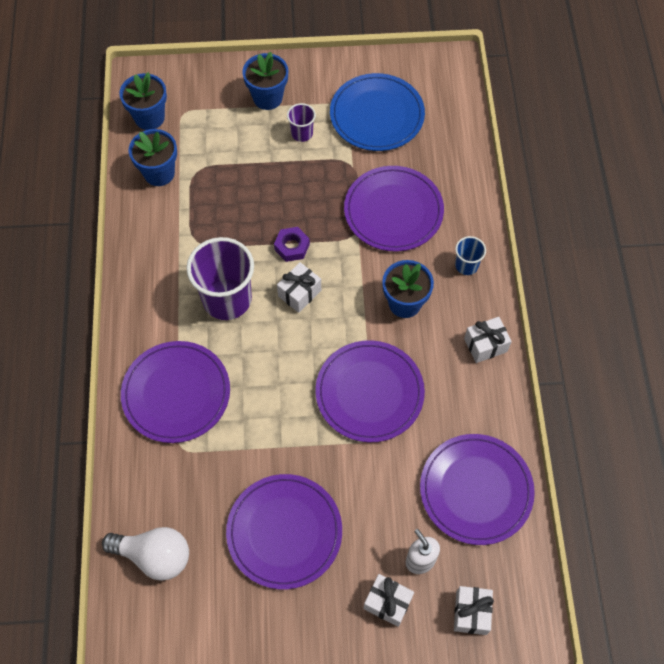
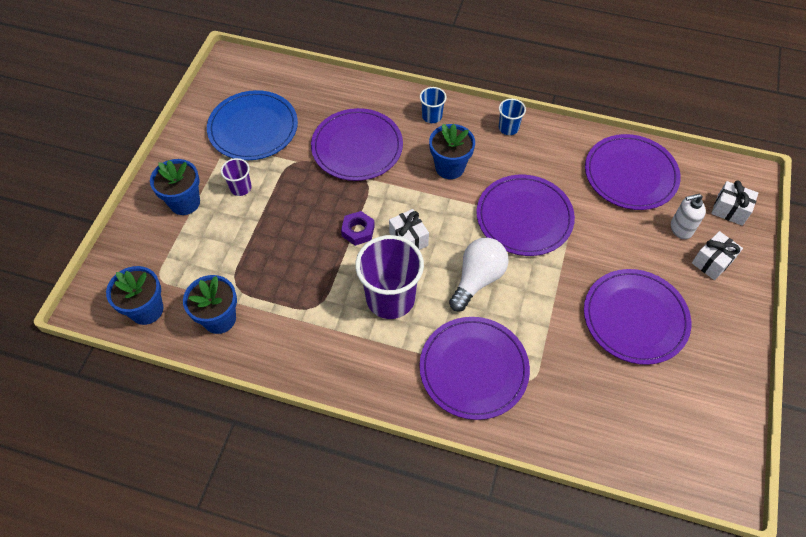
camera: 70 degrees left, 5 degrees down
(154, 556) = (634, 432): white light bulb -> white light bulb (477, 279)
(485, 345) = (508, 128): white gift -> blue cup

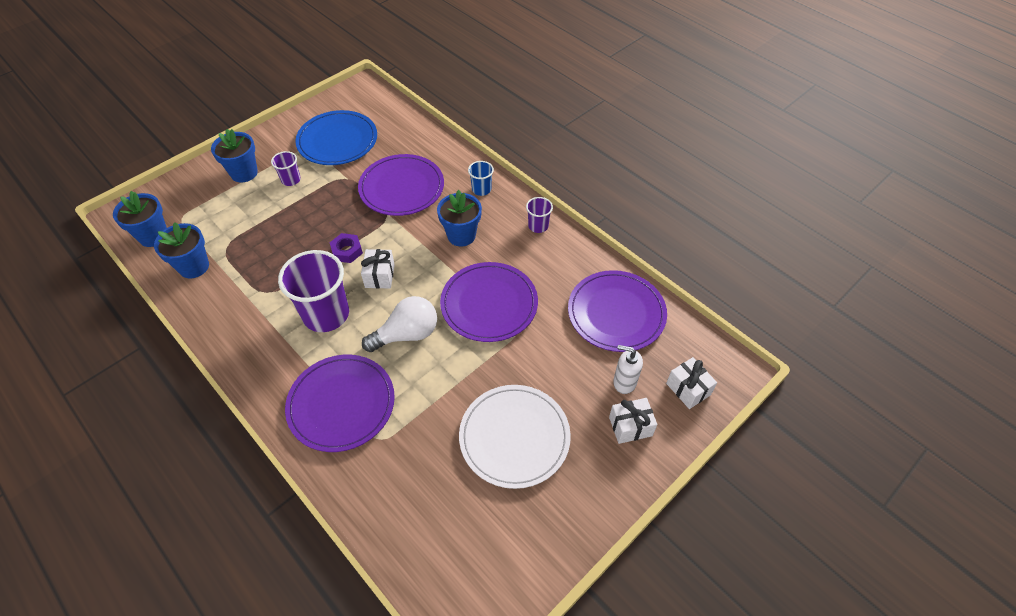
camera: 30 degrees right, 5 degrees down
(508, 128) = (538, 226): blue cup -> purple cup
(635, 318) = (514, 437): purple plate -> white plate

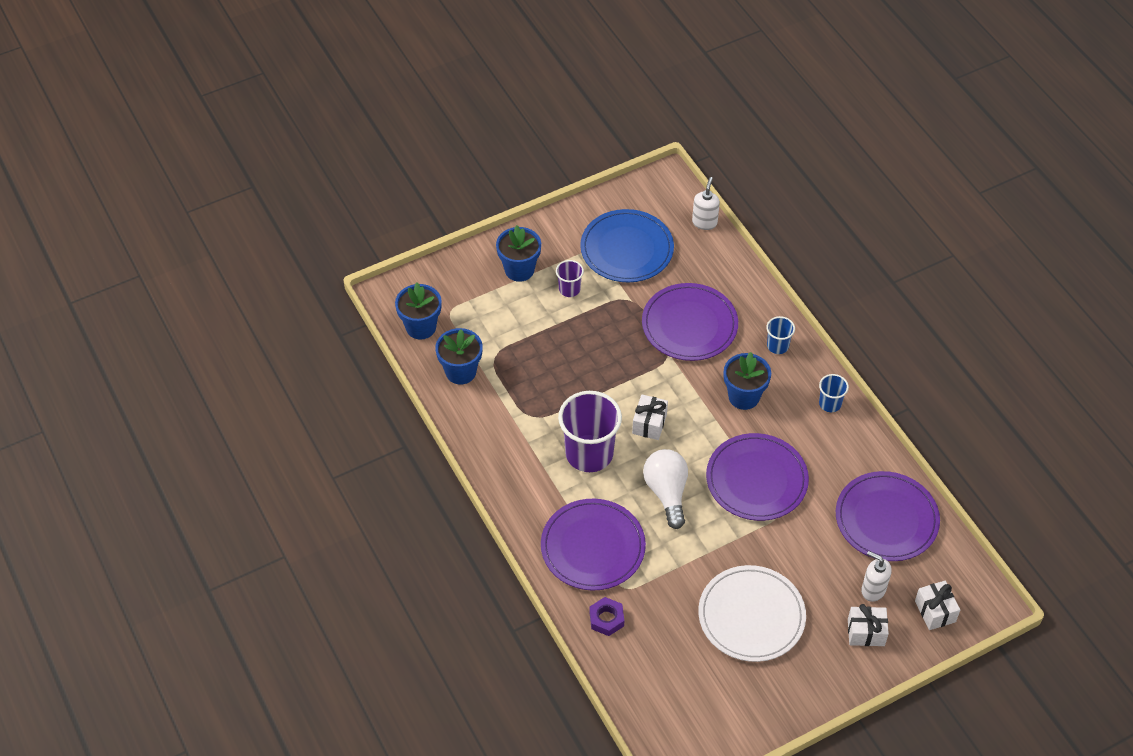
camera: 15 degrees right, 0 degrees up
(347, 251) = (619, 388): purple nut -> purple nut (606, 619)
(400, 110) = (704, 222): none -> white soap dispenser
(407, 334) = (667, 492): white light bulb -> white light bulb turned 90 degrees counterclockwise
(538, 226) = (830, 404): purple cup -> blue cup

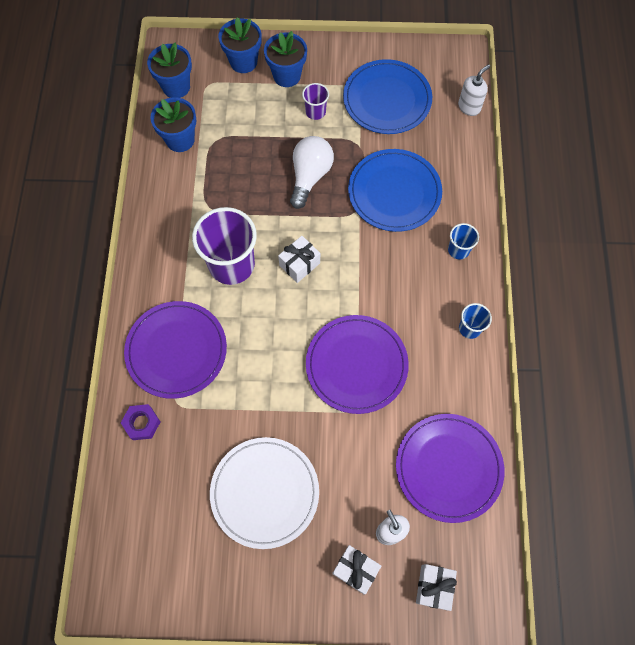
camera: 30 degrees right, 15 degrees up
(667, 492) = (271, 335): white light bulb -> white light bulb (310, 176)
(689, 325) = (394, 192): purple plate -> blue plate
(744, 396) = (397, 281): blue flower pot -> blue flower pot (243, 62)

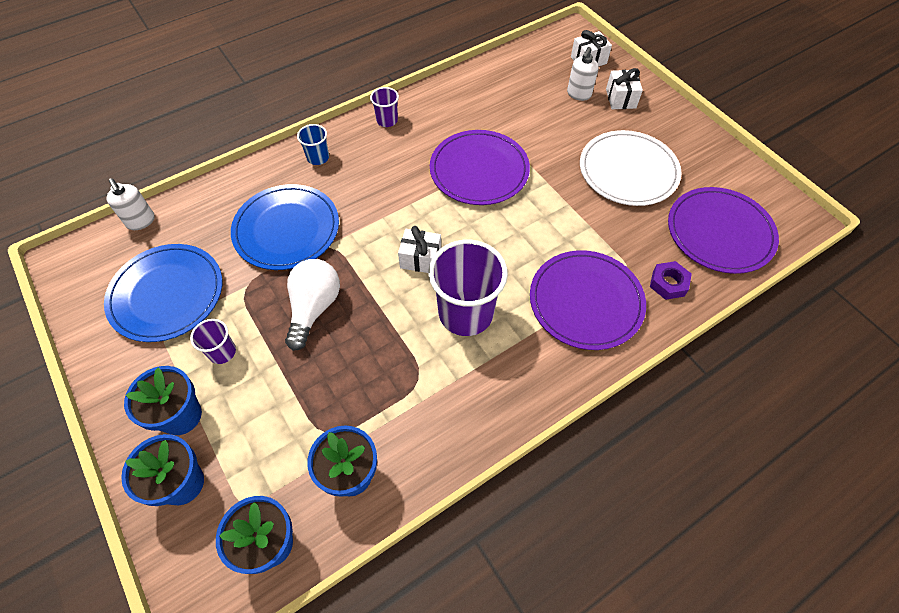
camera: 125 degrees left, 10 degrees down
(310, 176) = (314, 308): white light bulb -> white light bulb turned 120 degrees clockwise
(448, 468) = (506, 86): purple plate -> purple plate (720, 232)
(469, 107) = (141, 221): white soap dispenser -> white soap dispenser turned 135 degrees counterclockwise
(470, 328) = (387, 120): blue cup -> purple cup

